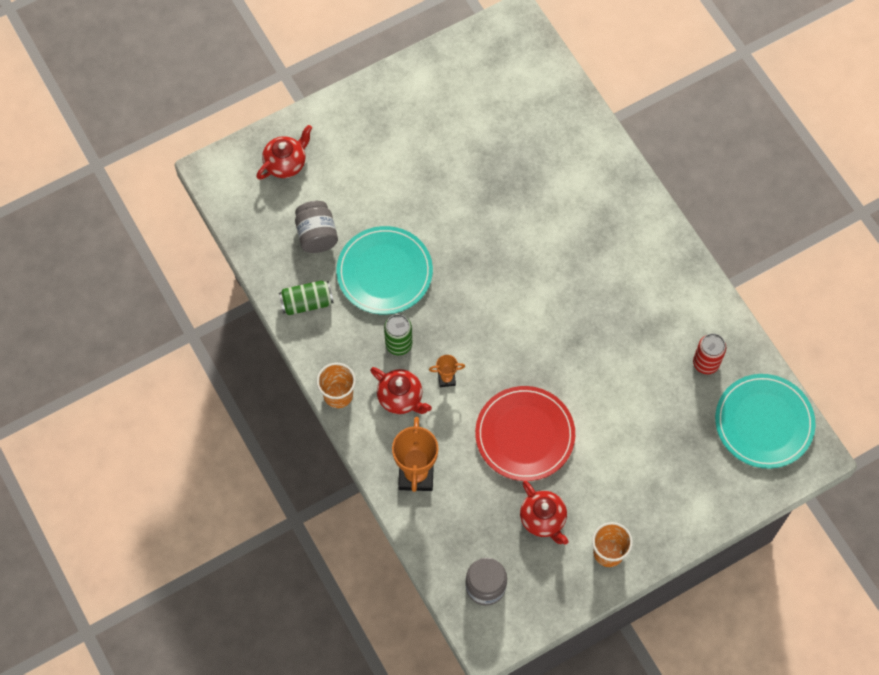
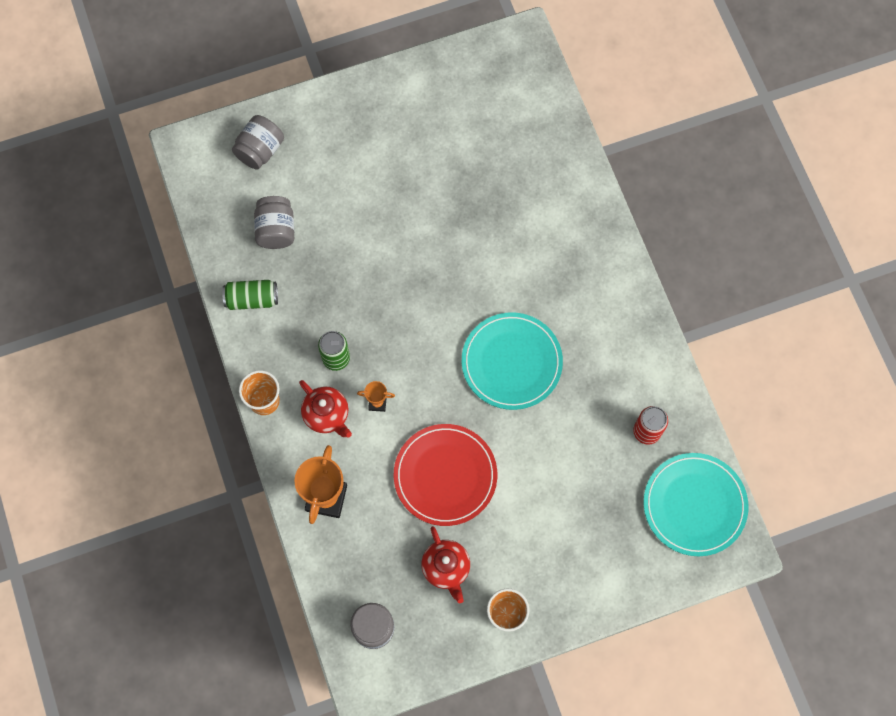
camera: 10 degrees right, 5 degrees up
(286, 163) = (260, 150): red teapot -> grey jar
(384, 272) = (337, 280): turquoise plate -> turquoise plate (511, 362)

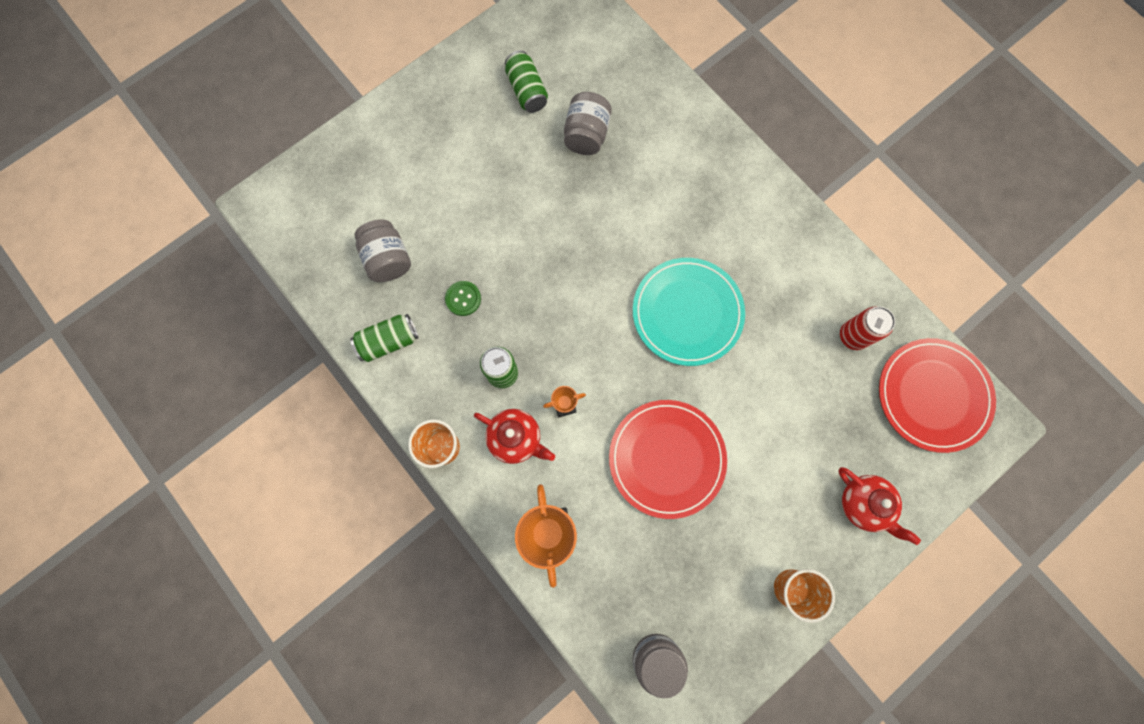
camera: 20 degrees left, 5 degrees up
(260, 150) = (341, 182): grey jar -> grey jar (586, 135)
(326, 285) = (463, 299): none -> green button
(446, 568) = (707, 560): red teapot -> red teapot (863, 504)
(449, 123) = (527, 91): none -> green can
(694, 505) = (933, 395): turquoise plate -> red plate

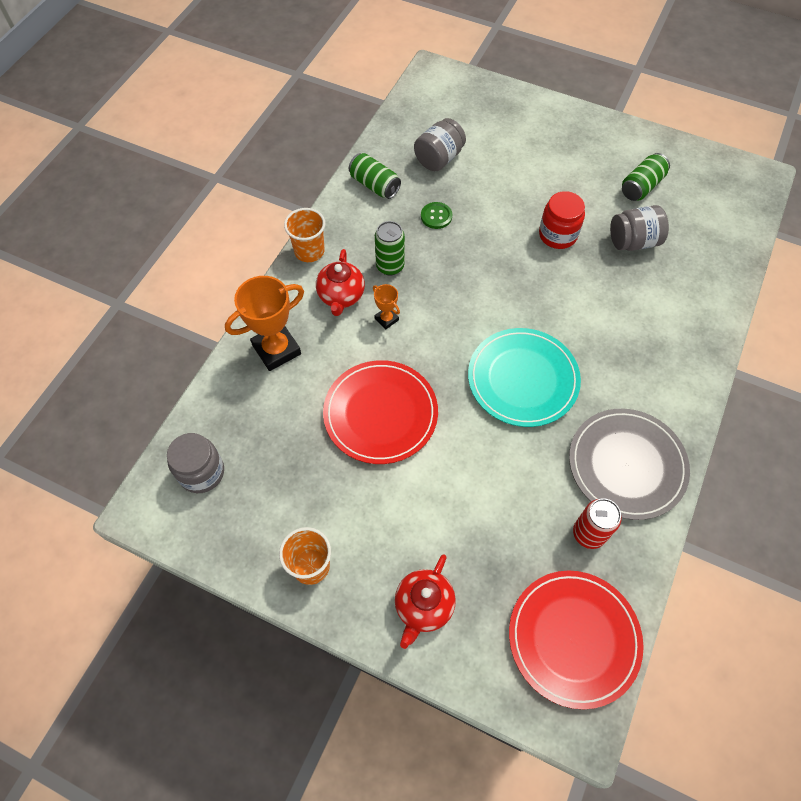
camera: 65 degrees right, 15 degrees down
(545, 197) = (557, 235): none -> red jar
(805, 271) = (627, 465): none -> grey plate

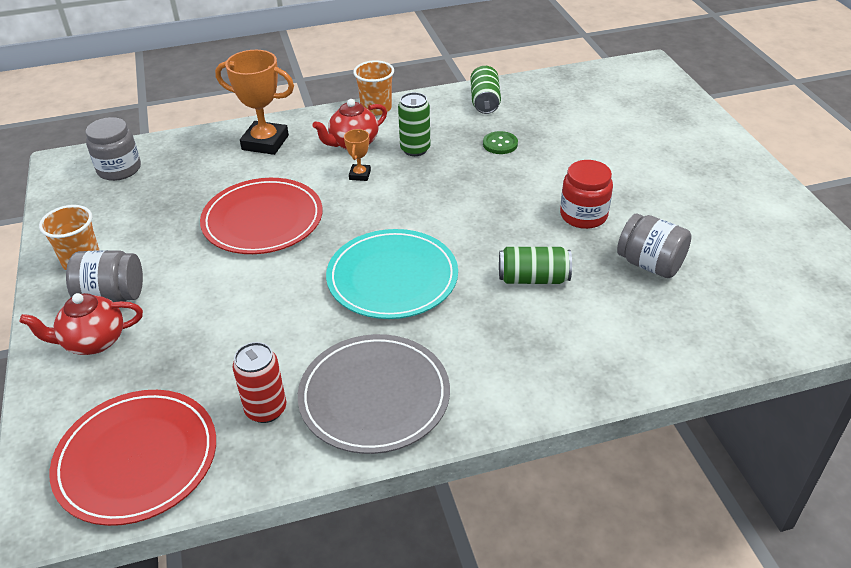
camera: 50 degrees right, 20 degrees down
(439, 158) = (562, 114): grey jar -> grey jar (112, 296)
(641, 186) = (726, 235): green can -> green can (533, 278)

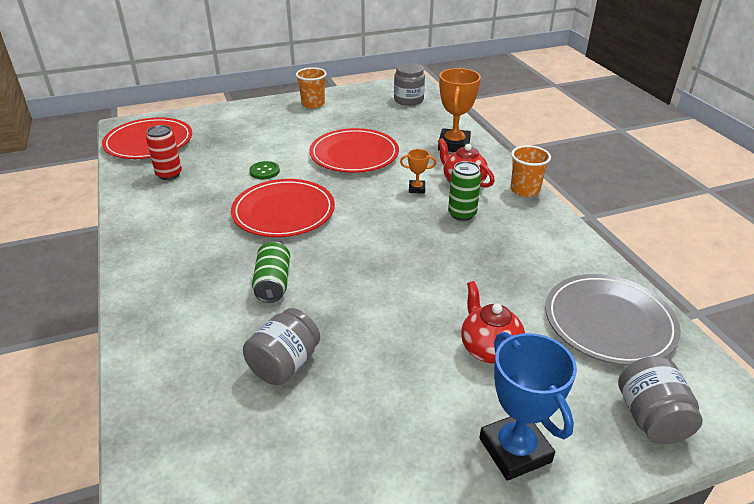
camera: 85 degrees right, 5 degrees down
(93, 341) = (242, 118): red teapot -> red teapot (489, 348)
(112, 296) = (279, 117): grey jar -> grey jar (651, 418)
(374, 396) = (165, 211): grey plate -> grey plate (609, 322)
(392, 278) = (283, 211): turquoise plate -> red plate
(485, 101) = (565, 253): green can -> none
(500, 144) = (484, 264): green button -> green button (264, 171)
(583, 215) = (366, 319): red jar -> none
(709, 152) = (515, 450): none -> blue trophy

